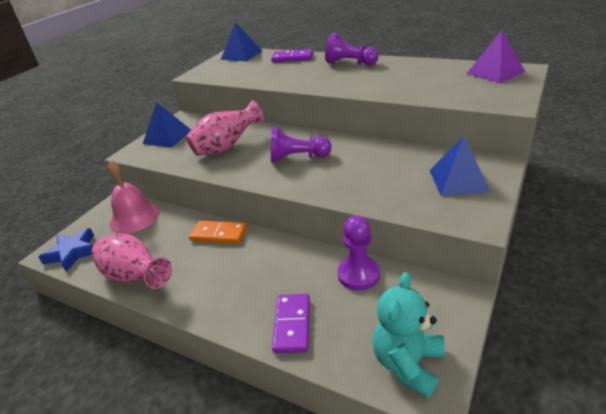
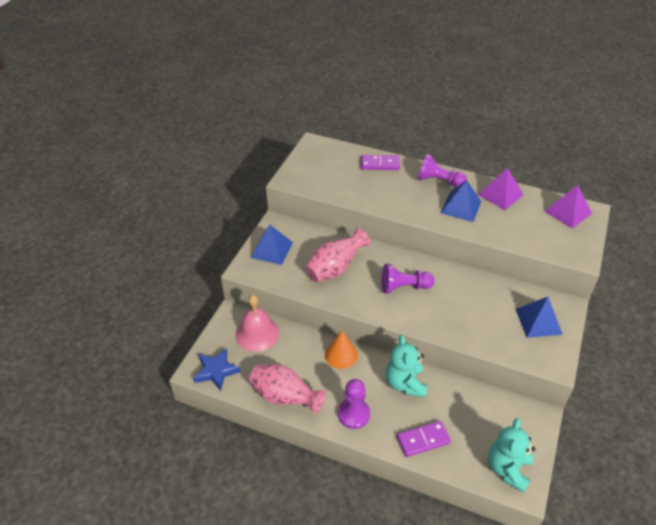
camera: 10 degrees left, 10 degrees up
(219, 234) = (341, 355): orange domino -> orange cone
(241, 55) = (325, 151): blue pyramid -> blue pyramid (461, 207)
(286, 261) = (405, 383): none -> turquoise teddy bear
(292, 324) = (423, 440): purple domino -> purple domino turned 75 degrees clockwise
(358, 274) = (464, 397): purple pawn -> purple pawn (353, 414)
(417, 66) = (500, 194): none -> purple pyramid

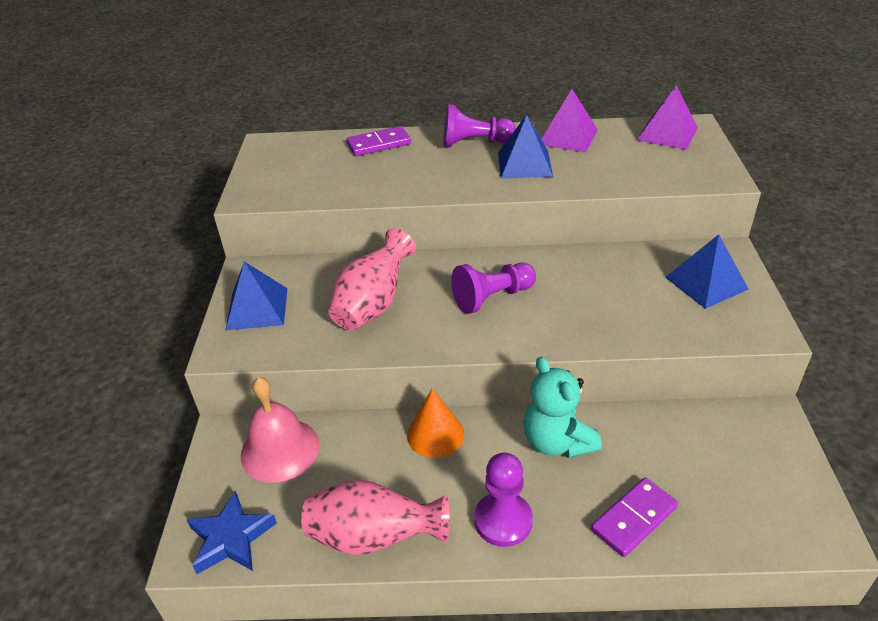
camera: 20 degrees left, 5 degrees down
(508, 469) = (783, 512): turquoise teddy bear -> none

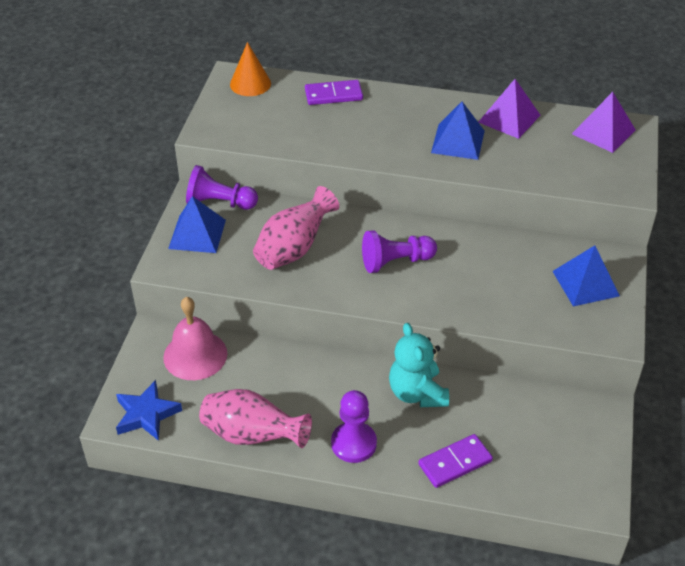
camera: 10 degrees right, 5 degrees up
(435, 434) = (321, 367): orange cone -> orange cone (250, 83)
(474, 143) = (421, 109): purple pawn -> purple pawn (220, 203)

